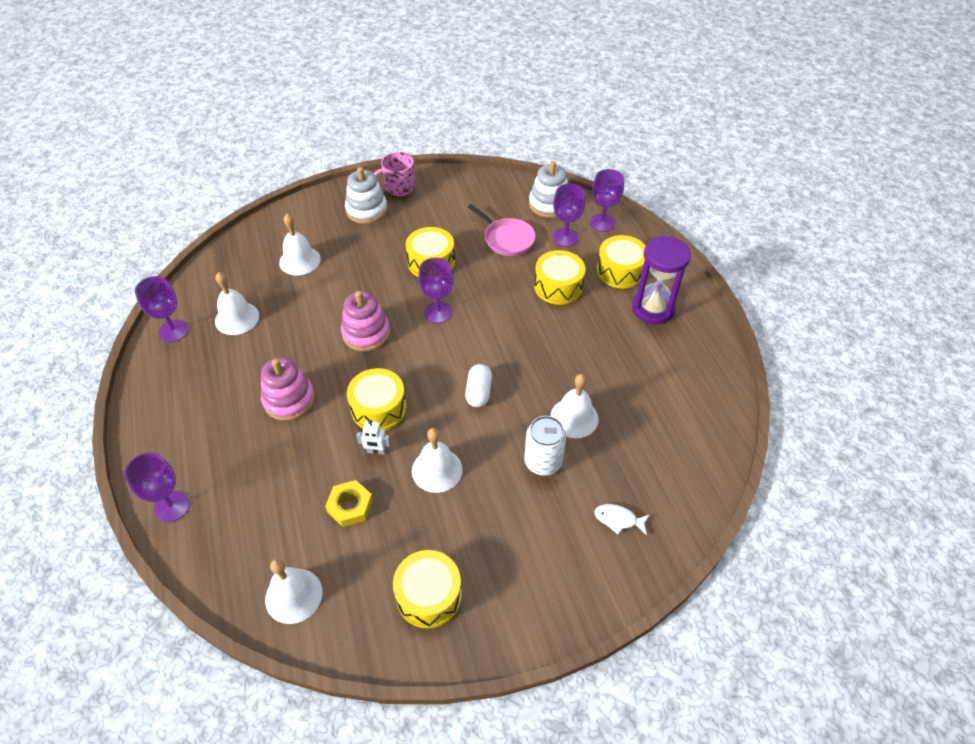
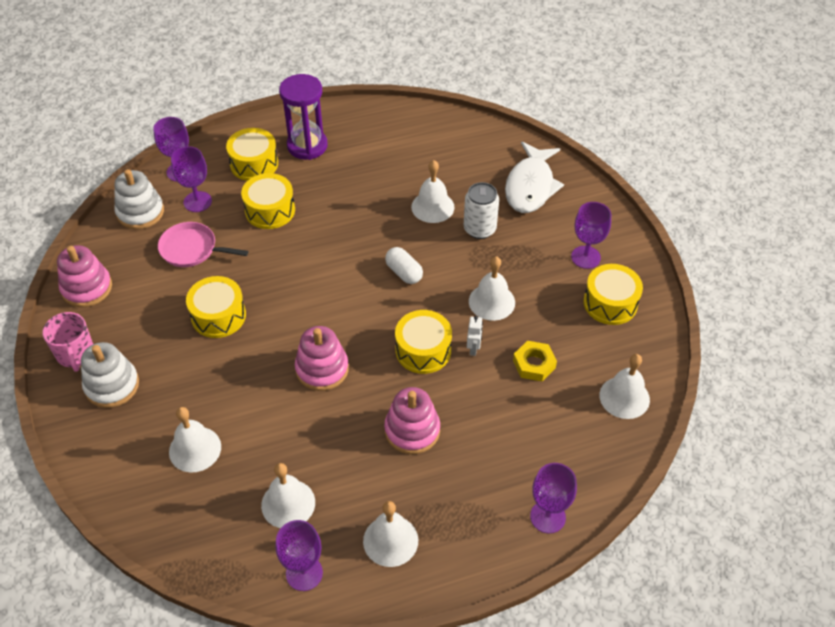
camera: 90 degrees left, 0 degrees up
(184, 385) = (390, 540): none -> white bell
(438, 312) = (297, 307): purple goblet -> purple goblet (585, 257)
(464, 185) = (87, 288): none -> pink stacking toy
(478, 392) = (404, 272): white capsule -> white capsule turned 45 degrees clockwise
(507, 239) = (191, 249): pink pan -> pink pan turned 120 degrees counterclockwise
(618, 519) = (530, 186): white fish -> white fish, size x2.27

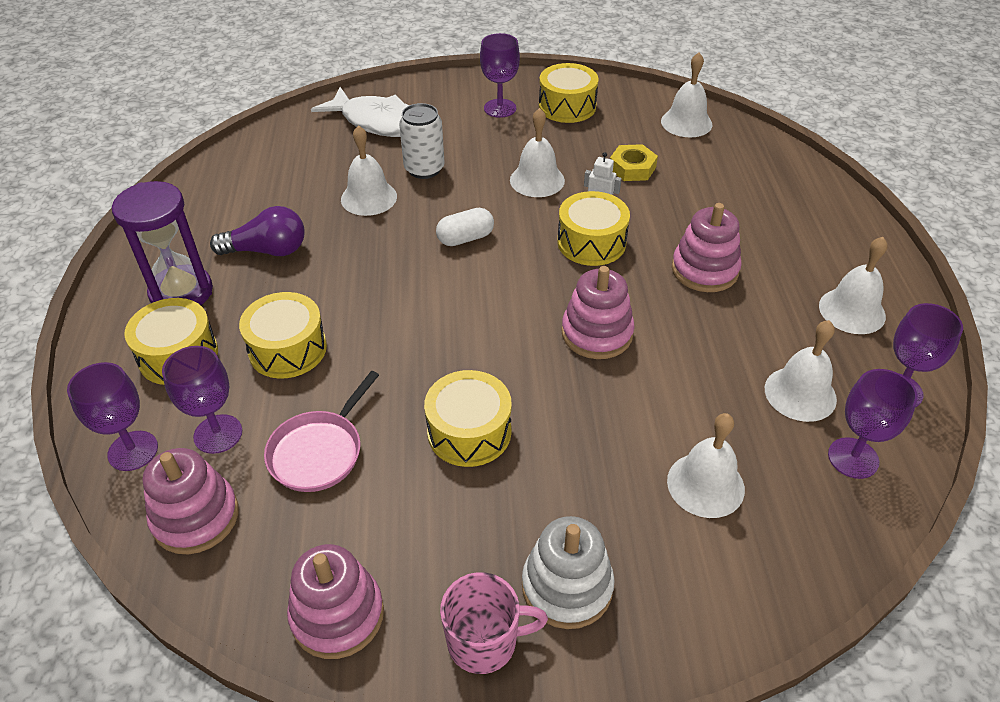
camera: 75 degrees left, 5 degrees down
(140, 212) = (196, 517): white stacking toy -> pink stacking toy
(358, 172) = (267, 250): none -> purple light bulb
(547, 517) = (822, 195): purple goblet -> purple goblet (853, 458)

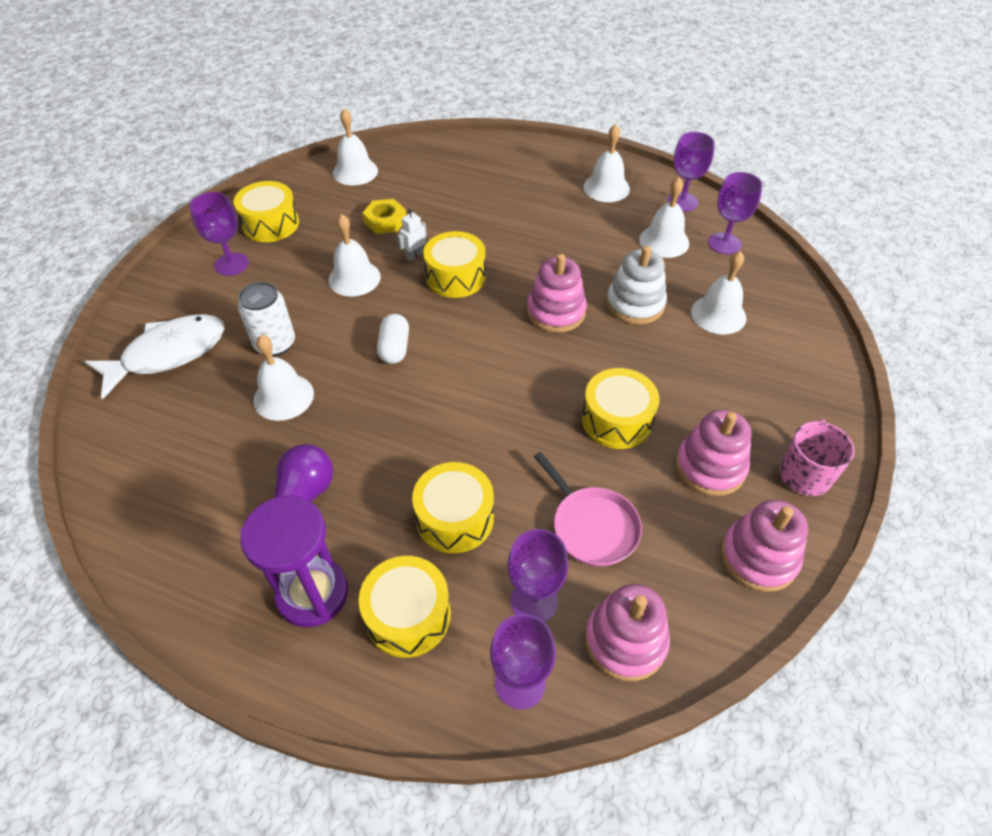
camera: 65 degrees left, 5 degrees up
(567, 587) = (775, 414): white stacking toy -> white stacking toy (635, 304)
(704, 270) = (526, 233): pink stacking toy -> pink stacking toy (710, 467)

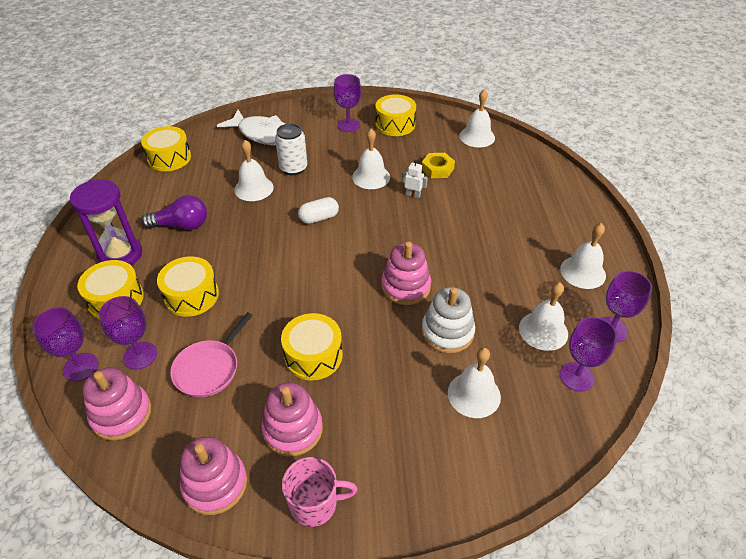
camera: 65 degrees right, 5 degrees down
(455, 277) = (406, 222): yellow drum -> yellow drum (169, 158)

